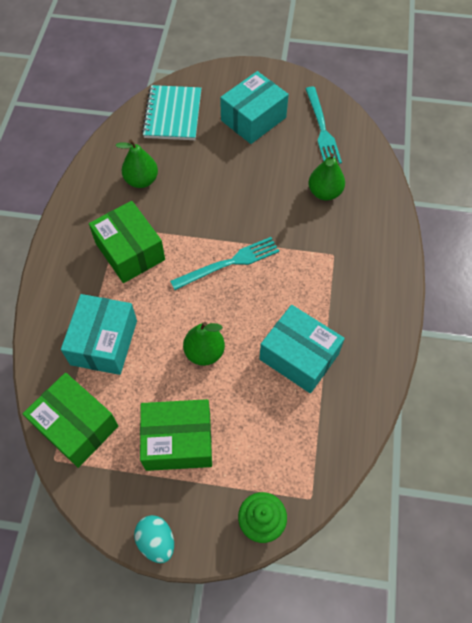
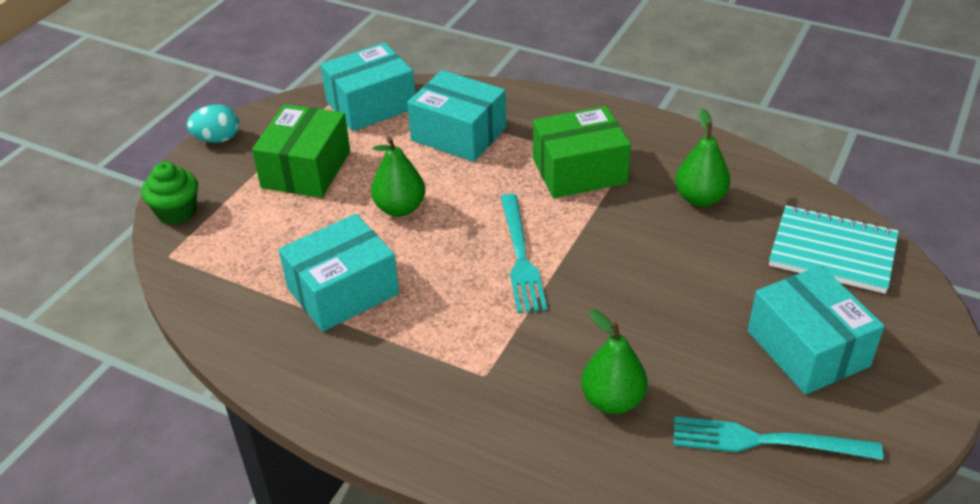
camera: 110 degrees right, 20 degrees down
(76, 426) = (371, 105): green box -> turquoise box

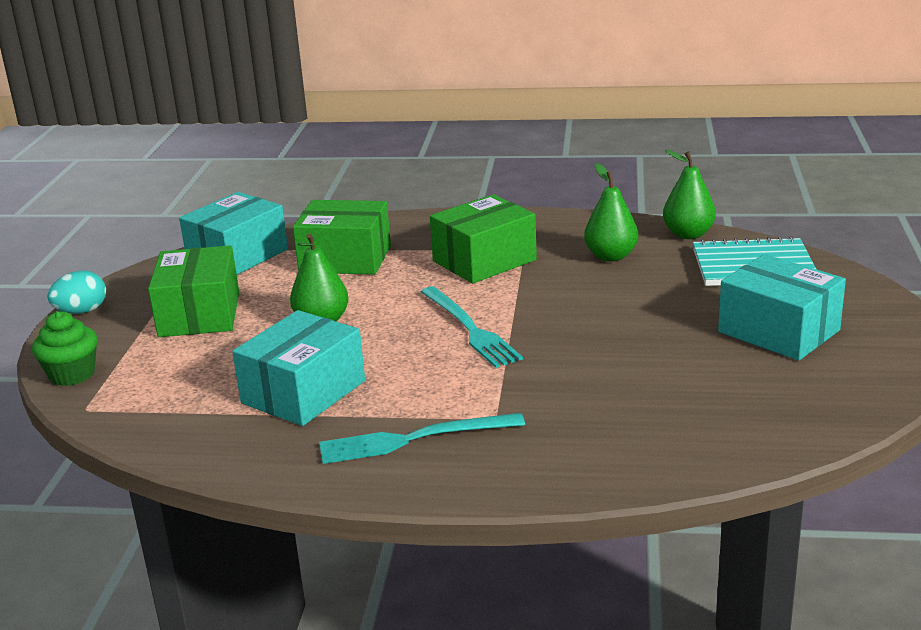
camera: 20 degrees left, 15 degrees down
(458, 134) = (345, 259): turquoise box -> green box
(612, 400) = (631, 405): green pear -> green pear (688, 234)
(766, 441) = (789, 398): turquoise fork -> turquoise fork (414, 439)

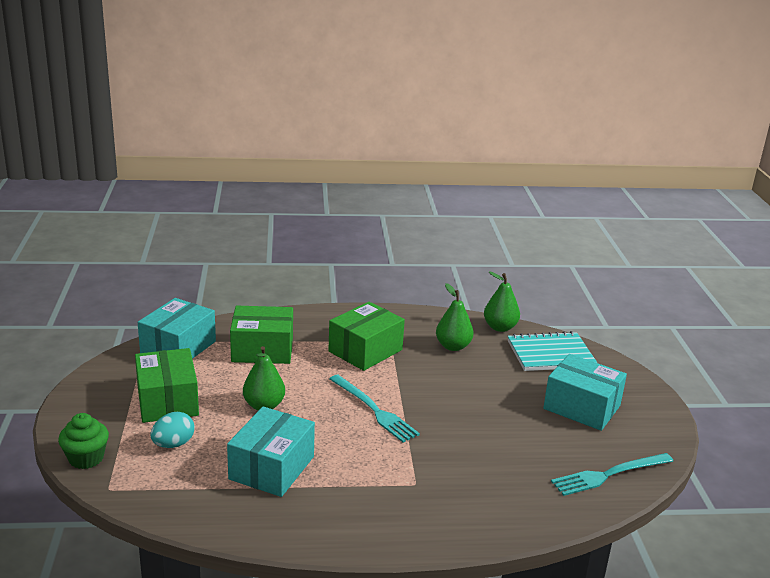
camera: 15 degrees left, 0 degrees up
(82, 311) = (71, 400): turquoise egg -> turquoise egg (173, 444)
(414, 439) = (365, 504): turquoise fork -> turquoise fork (609, 474)

